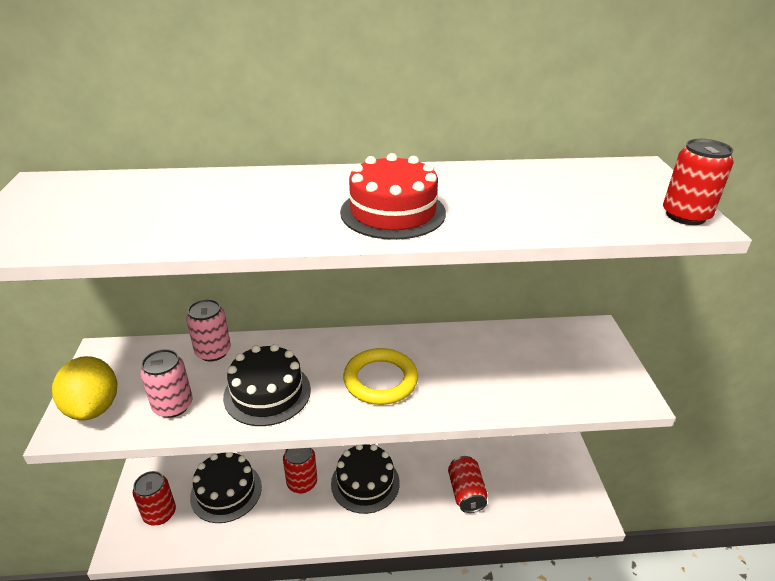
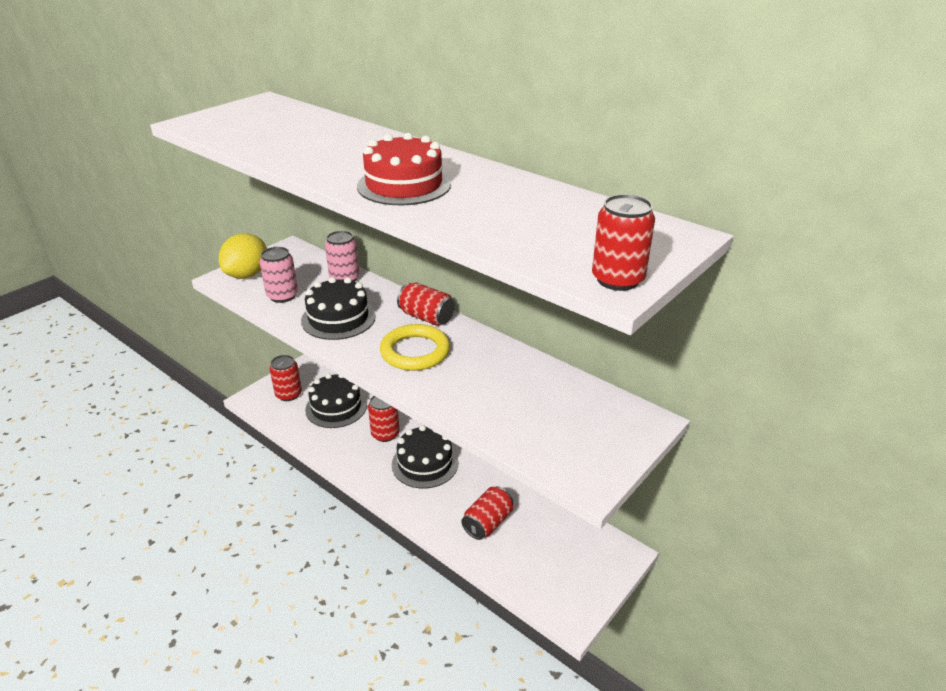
camera: 45 degrees right, 0 degrees up
(343, 345) = (426, 317): none -> red can

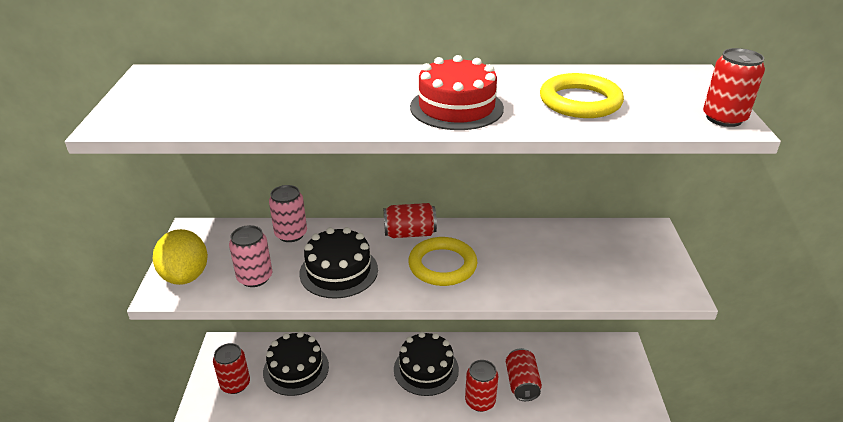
camera: 40 degrees left, 0 degrees up
(385, 434) = (366, 365): red can -> red can (480, 401)
(512, 216) = (580, 101): none -> yellow ring

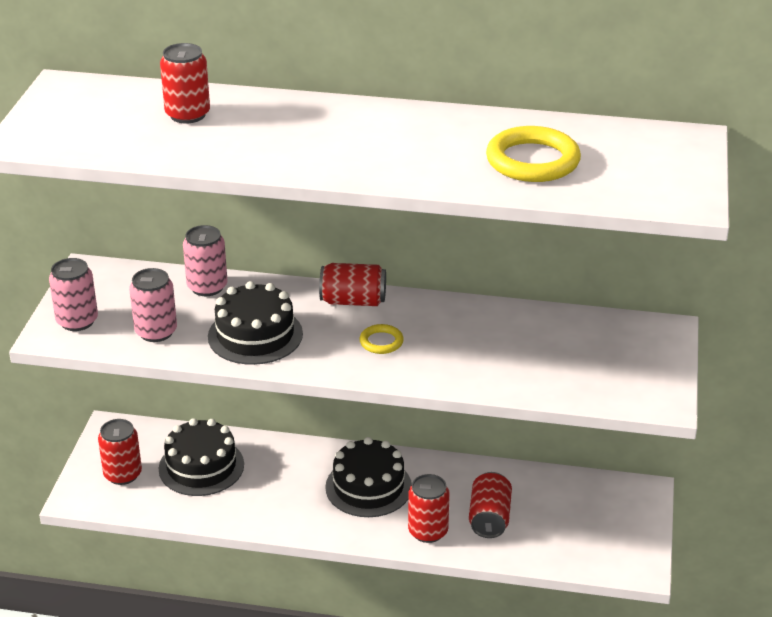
camera: 10 degrees right, 0 degrees up
(186, 275) = (77, 321): yellow lemon -> pink can
(442, 265) = (381, 342): yellow ring -> yellow ring, size x0.52
(456, 107) = (389, 155): red cake -> none
(724, 118) = (684, 196): red can -> red can (187, 114)

